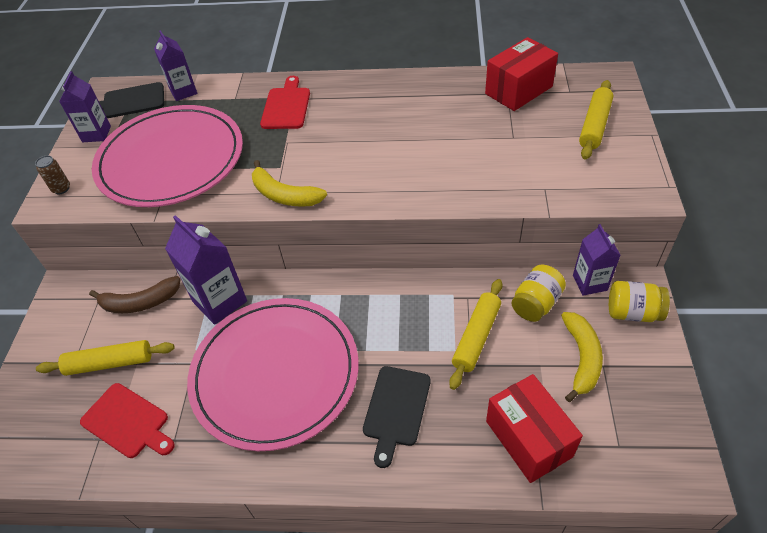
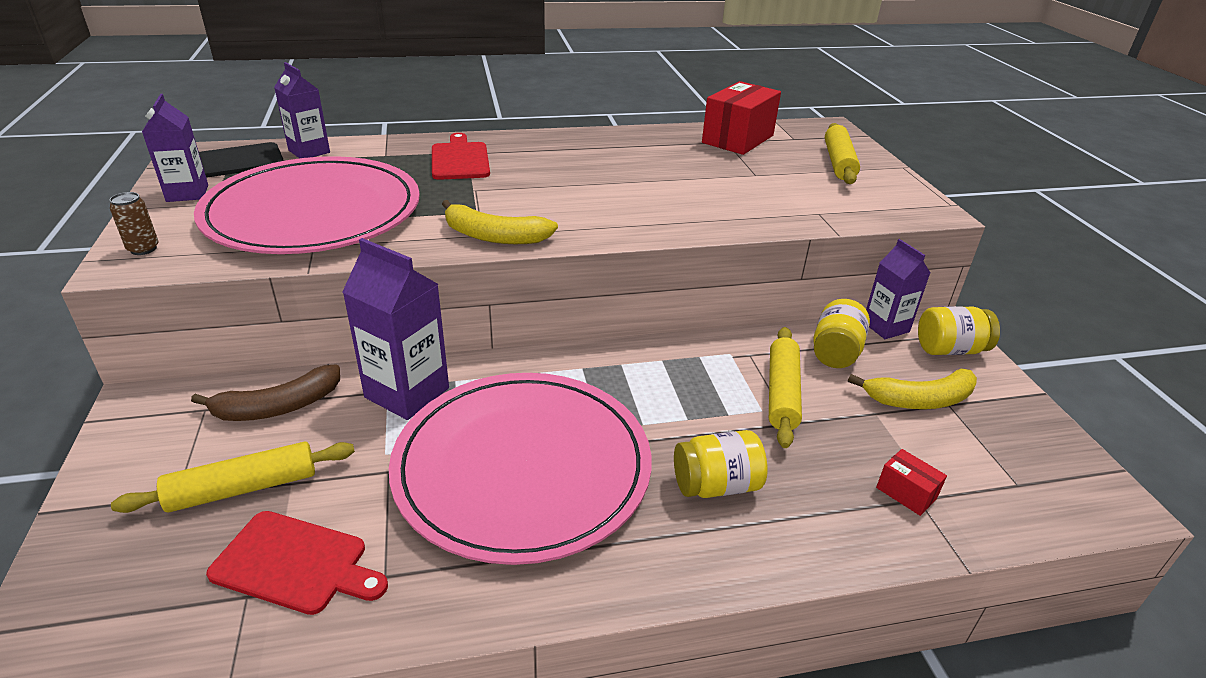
camera: 20 degrees left, 15 degrees down
(396, 409) = (716, 485): black cutting board -> yellow jar
(528, 438) = (906, 493): red box -> red box, size x0.47
(581, 358) = (919, 400): yellow banana -> yellow banana turned 90 degrees clockwise

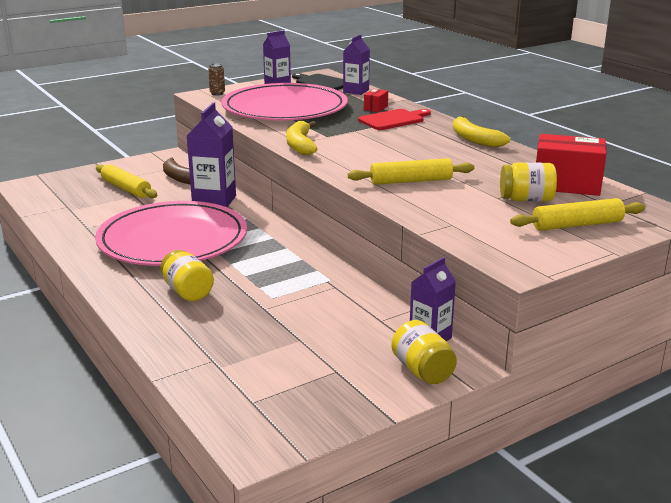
camera: 70 degrees right, 10 degrees down
(295, 563) = (87, 209): red cutting board -> none
(782, 393) = (296, 302): yellow rolling pin -> yellow rolling pin (411, 181)
(835, 352) = (368, 319): yellow jar -> yellow jar (526, 199)
(906, 493) = (216, 355): red box -> red box (375, 108)
(919, 400) = (332, 357): yellow banana -> yellow banana (474, 139)

